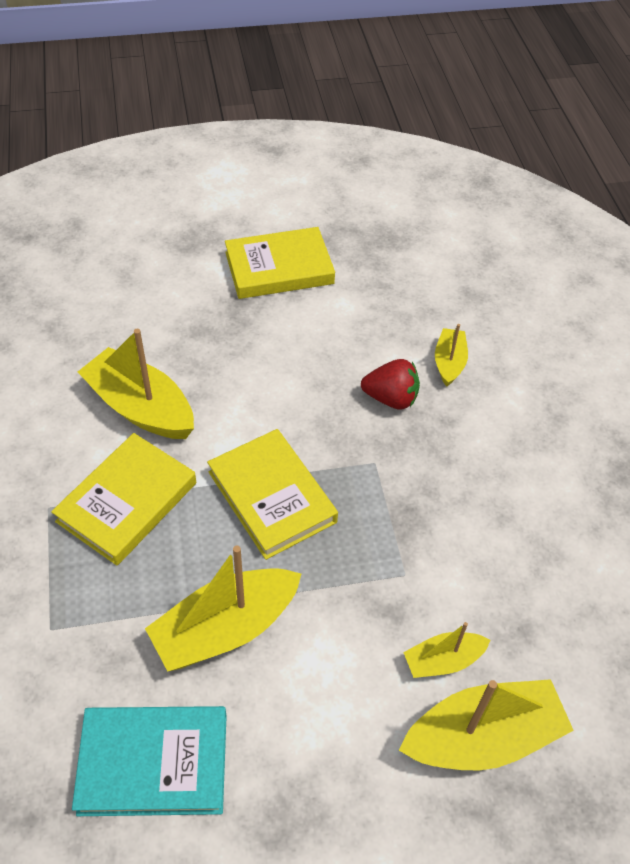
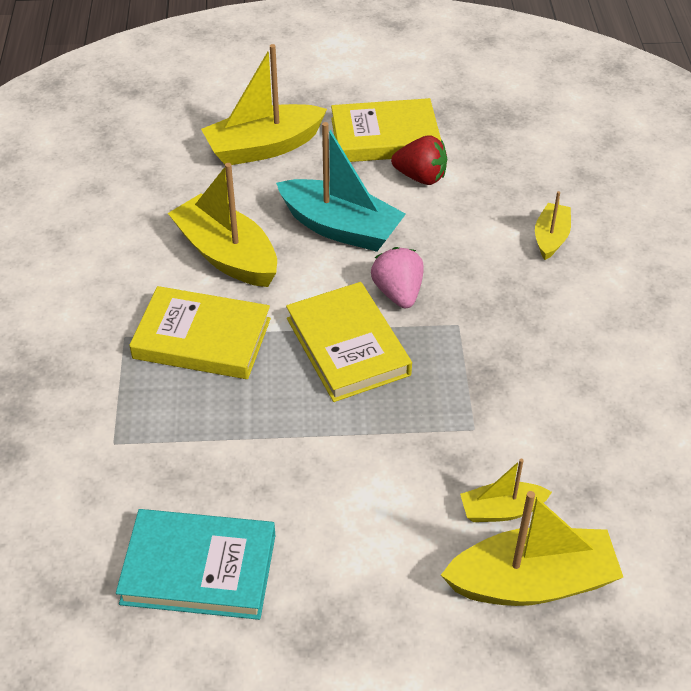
camera: 10 degrees right, 5 degrees down
(127, 502) = (202, 338): yellow book -> yellow book turned 60 degrees clockwise
(225, 628) = (285, 459): yellow boat -> yellow boat (264, 147)
(248, 368) = (340, 228): none -> turquoise boat
(313, 434) = (398, 293): none -> pink strawberry
(391, 398) = (484, 266): red strawberry -> red strawberry (420, 177)

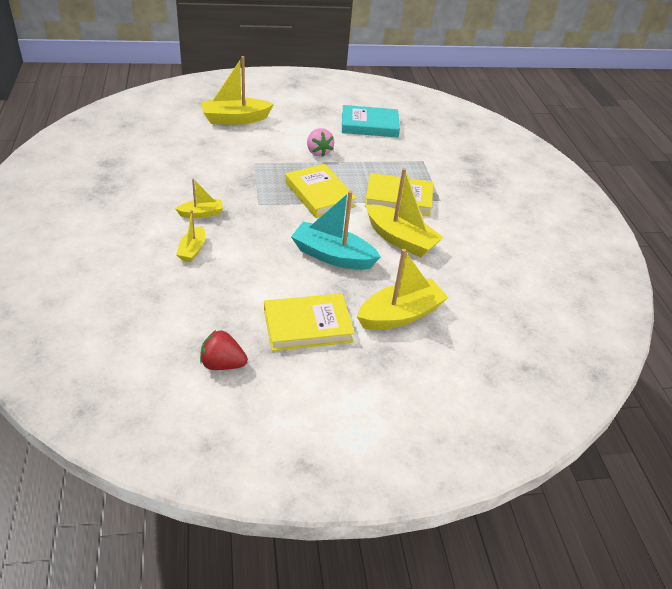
camera: 170 degrees right, 5 degrees down
(398, 293) = (293, 219): pink strawberry -> pink strawberry (318, 152)
(420, 177) = (279, 292): red strawberry -> red strawberry (222, 364)
(501, 510) = (244, 137): yellow boat -> yellow boat (201, 214)

